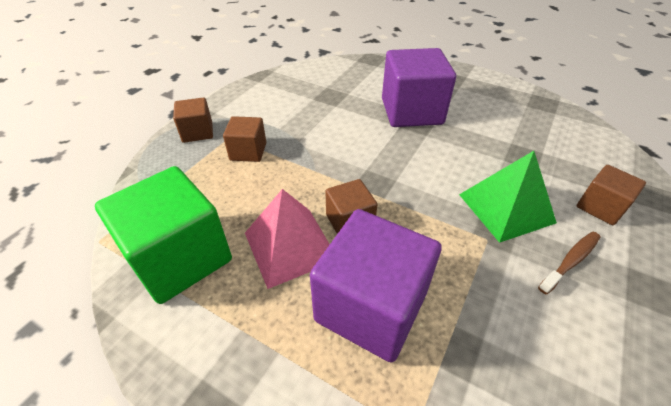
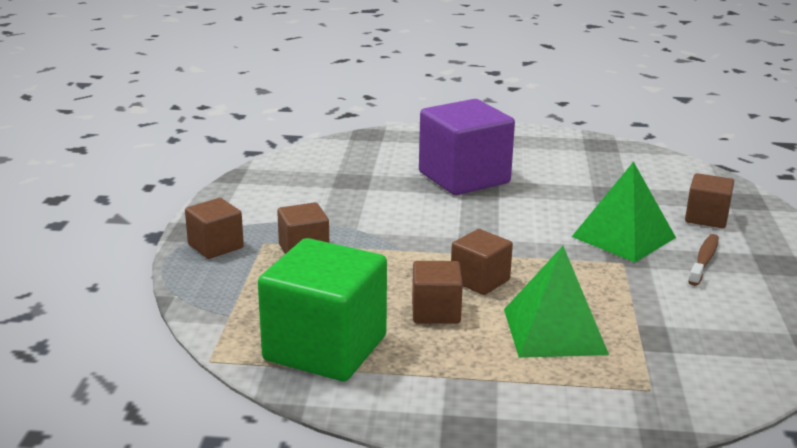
camera: 25 degrees left, 20 degrees down
(290, 246) = (436, 312): pink pyramid -> brown cube
(371, 306) = (554, 331): purple cube -> green pyramid

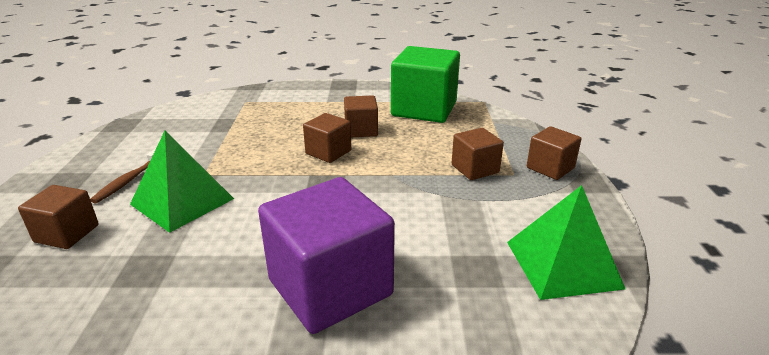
camera: 175 degrees right, 5 degrees up
(554, 331) = (285, 124): green pyramid -> green pyramid (562, 264)

